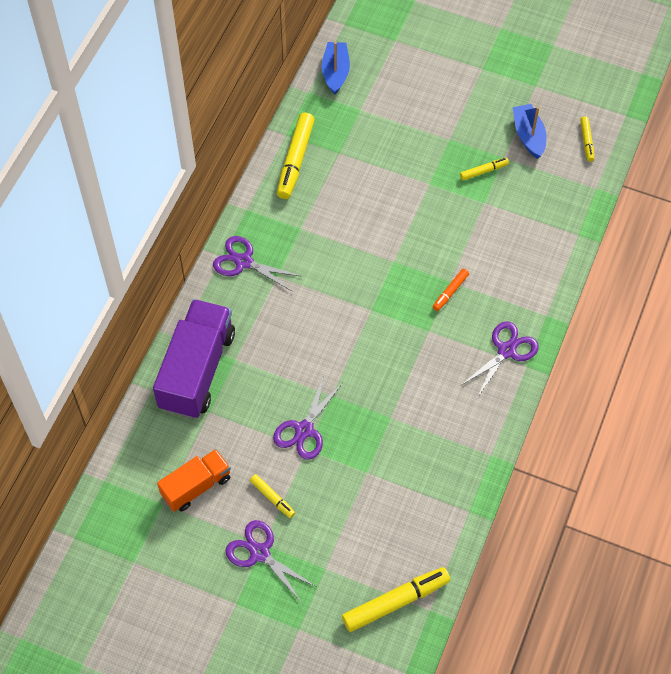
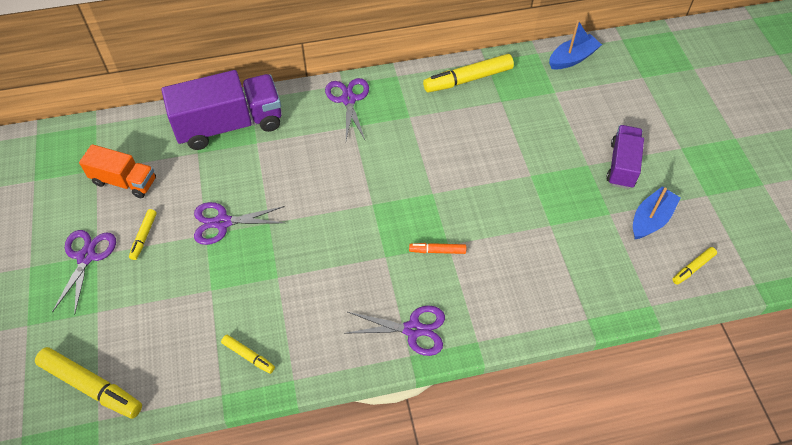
camera: 55 degrees right, 5 degrees down
(467, 117) = (622, 165): none -> purple truck
(483, 171) = (581, 206): yellow marker -> yellow marker (248, 356)

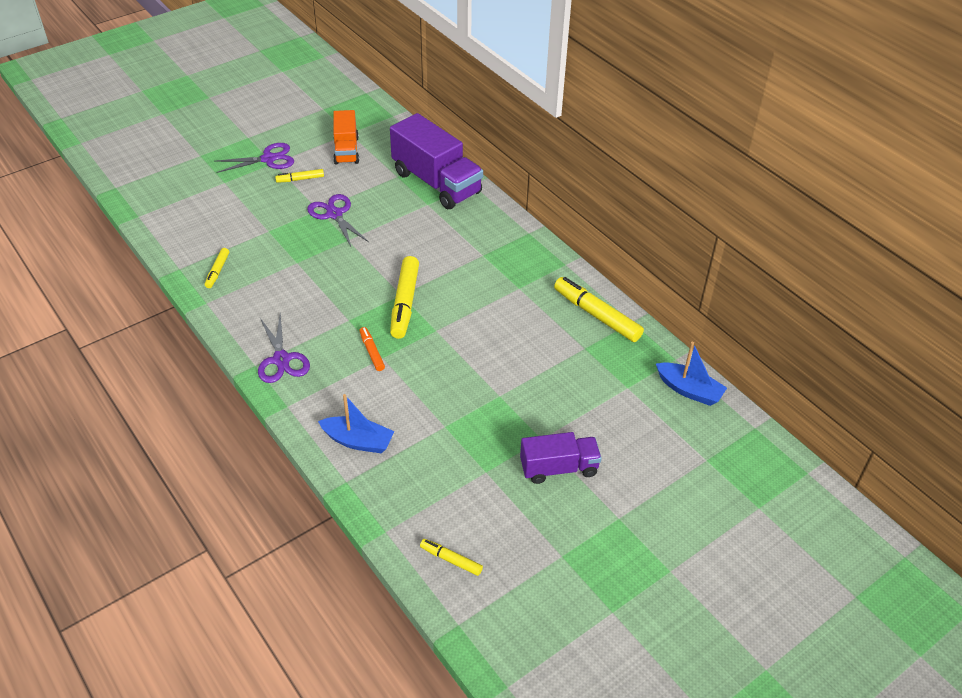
camera: 65 degrees right, 10 degrees down
(91, 386) = (163, 203): yellow marker -> yellow marker (405, 303)
(348, 99) = (512, 242): purple scissors -> none
(651, 219) = (497, 509): blue boat -> blue boat (358, 441)

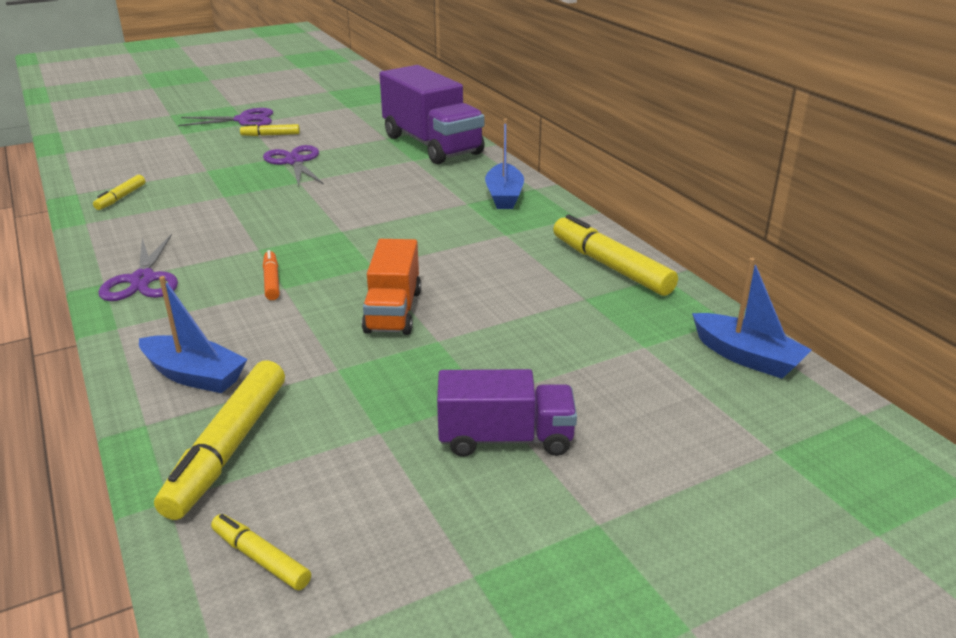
camera: 10 degrees right, 15 degrees down
(346, 150) = (337, 118): orange truck -> orange truck (393, 311)
(405, 303) = (342, 238): yellow marker -> yellow marker (228, 448)
(508, 244) = (504, 196): none -> blue boat

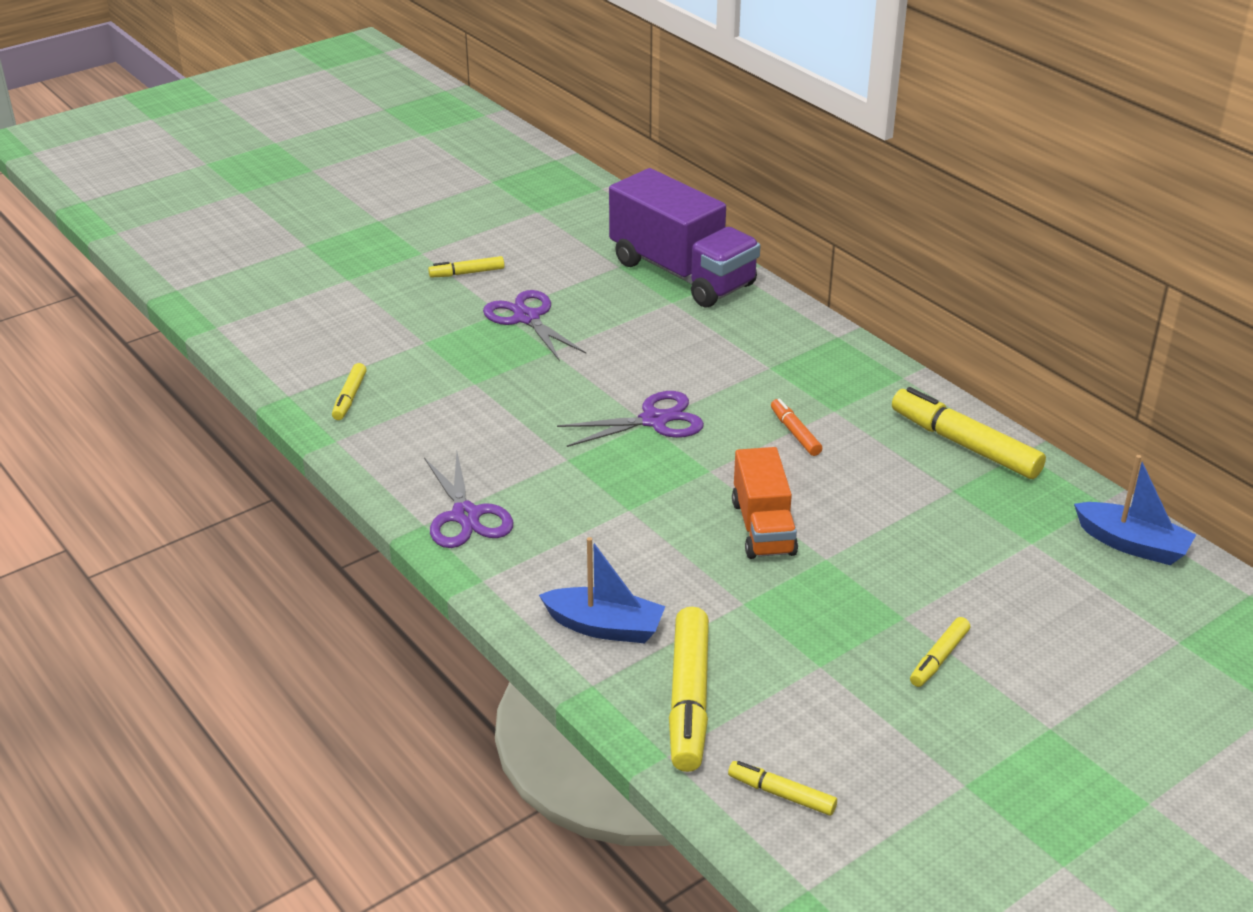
camera: 10 degrees left, 5 degrees up
(244, 120) = (414, 247): purple scissors -> purple scissors (654, 420)
(271, 281) = (610, 502): orange marker -> orange marker (795, 433)
(504, 196) = (808, 352): blue boat -> none
(505, 438) = (939, 658): purple truck -> yellow marker

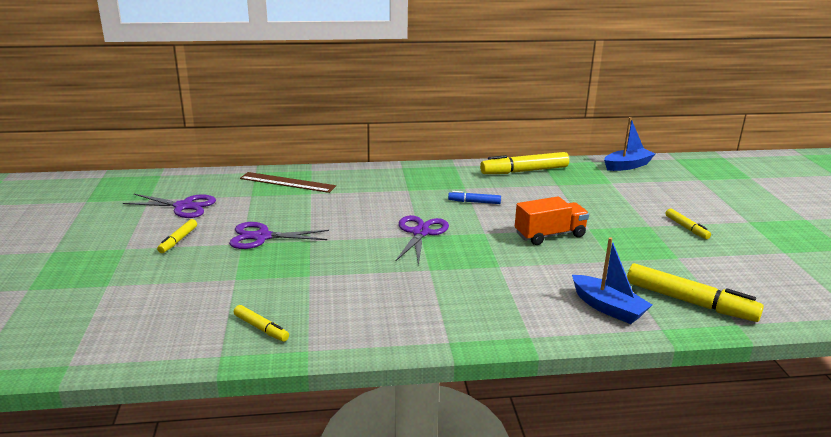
camera: 60 degrees left, 10 degrees down
(466, 516) = (455, 322): purple scissors -> purple scissors (183, 206)
(605, 627) = (608, 308): blue boat -> blue boat turned 90 degrees clockwise
(682, 273) = (287, 182): purple truck -> brown ruler
(763, 527) = (550, 235): orange truck -> orange truck turned 45 degrees counterclockwise
(781, 794) = (781, 300): yellow marker -> none
(795, 433) = (474, 202): orange marker -> blue marker

